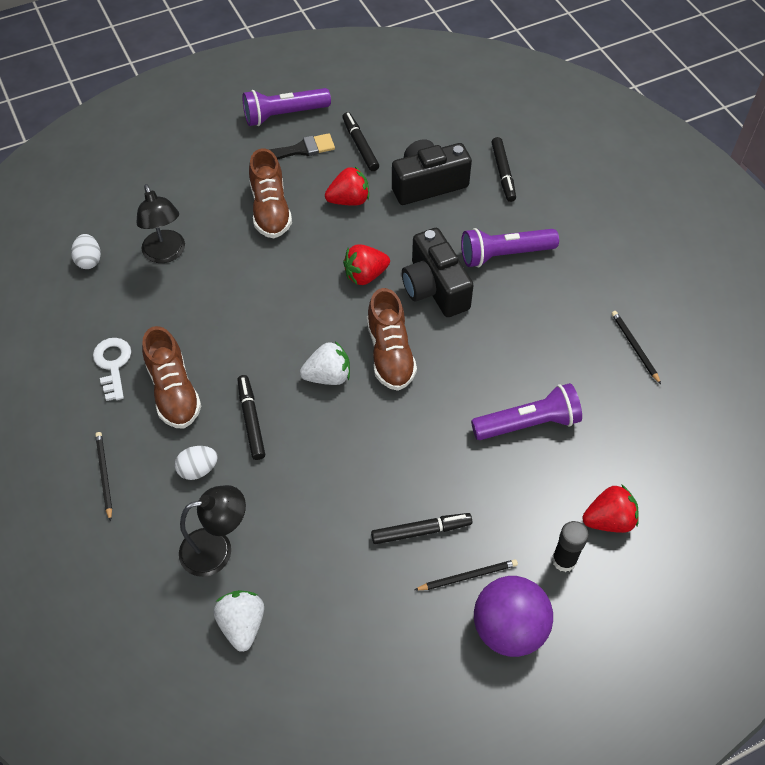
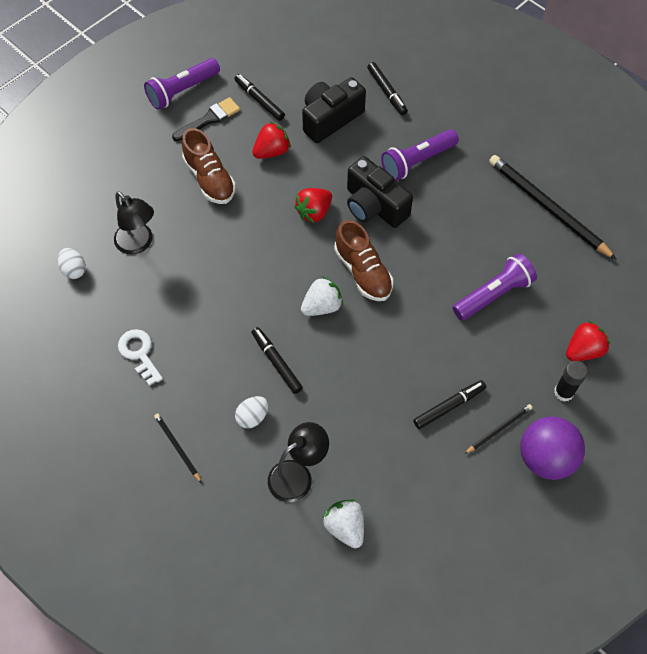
camera: 20 degrees left, 5 degrees up
(174, 391) = (202, 359): brown shoe -> none
(634, 347) = (547, 208): black pencil -> black pencil, size x2.13

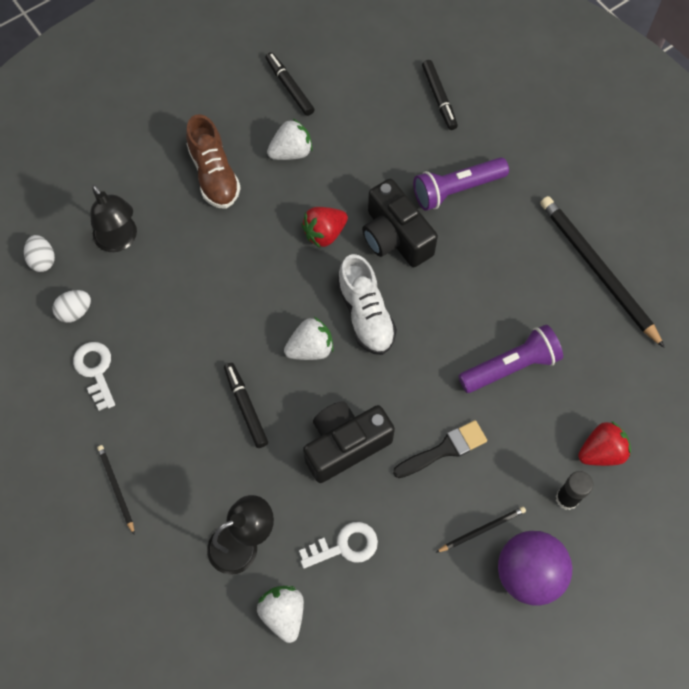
camera: 10 degrees right, 5 degrees up
(182, 91) = (204, 63): purple flashlight -> none
(209, 119) = (228, 102): black brush -> black brush (444, 449)
(252, 417) = (206, 467): white egg -> white egg (75, 312)
(272, 151) = (291, 152): red strawberry -> white strawberry
(330, 119) = (366, 122): black camera -> black camera (345, 445)
(363, 272) = (365, 315): brown shoe -> white shoe
(386, 462) = (345, 546): none -> white key
(449, 406) = (430, 493): black marker -> none

